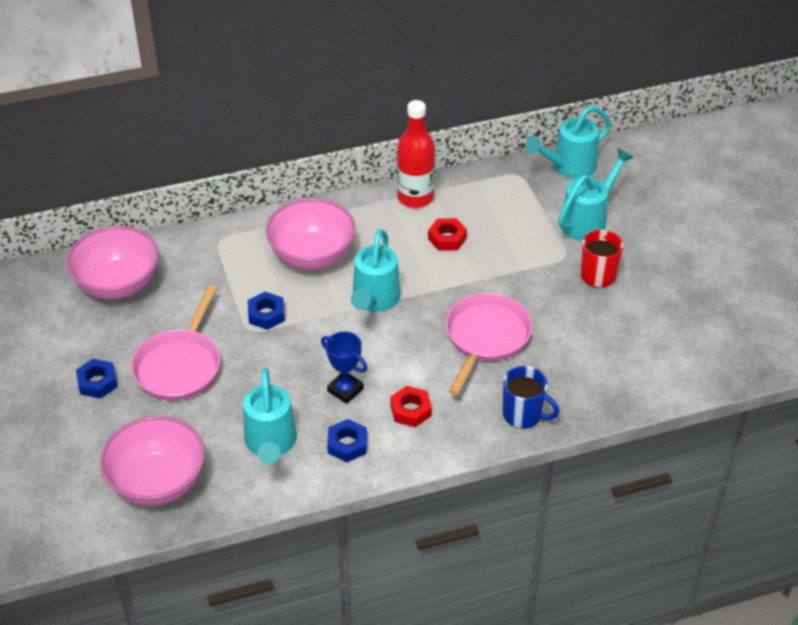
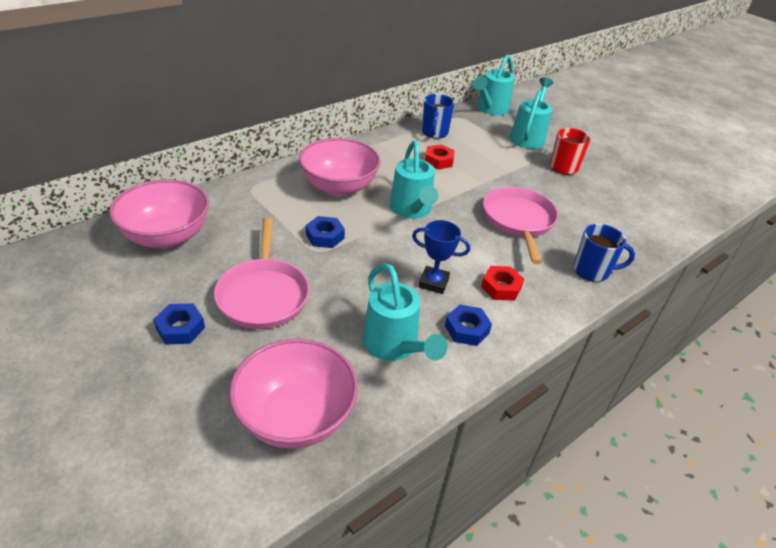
camera: 25 degrees left, 5 degrees down
(415, 197) = (396, 139): red bottle -> none
(468, 195) = (434, 132): none -> blue mug

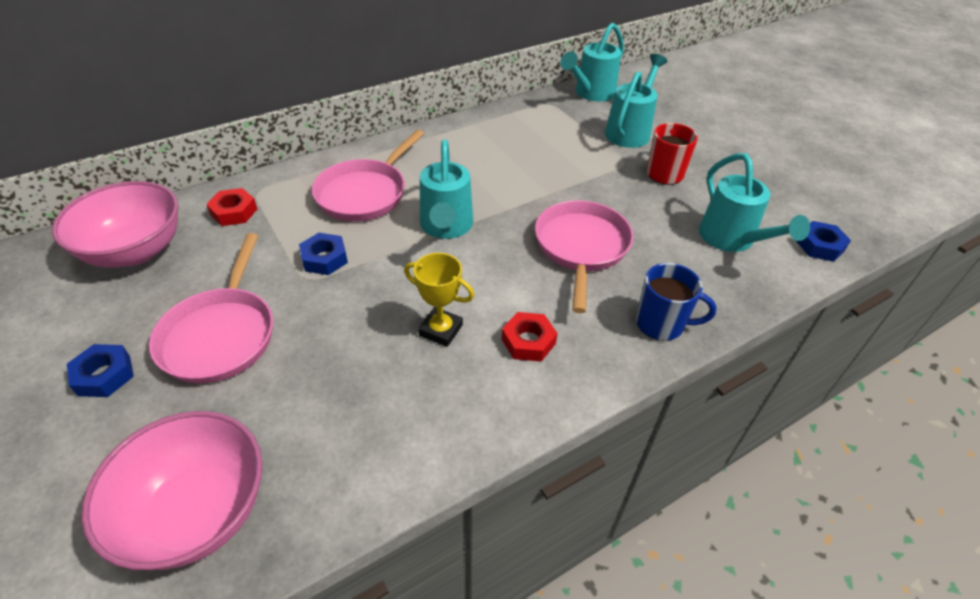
camera: 10 degrees right, 5 degrees up
(339, 187) = (365, 193): pink bowl -> pink pan
(394, 346) = (359, 418): turquoise watering can -> turquoise watering can (731, 239)
(433, 283) = (441, 330): blue trophy -> yellow trophy
(434, 132) = (509, 123): blue mug -> none
(439, 161) = (502, 161): red nut -> red nut (234, 212)
(466, 329) = (463, 400): blue nut -> blue nut (820, 246)

